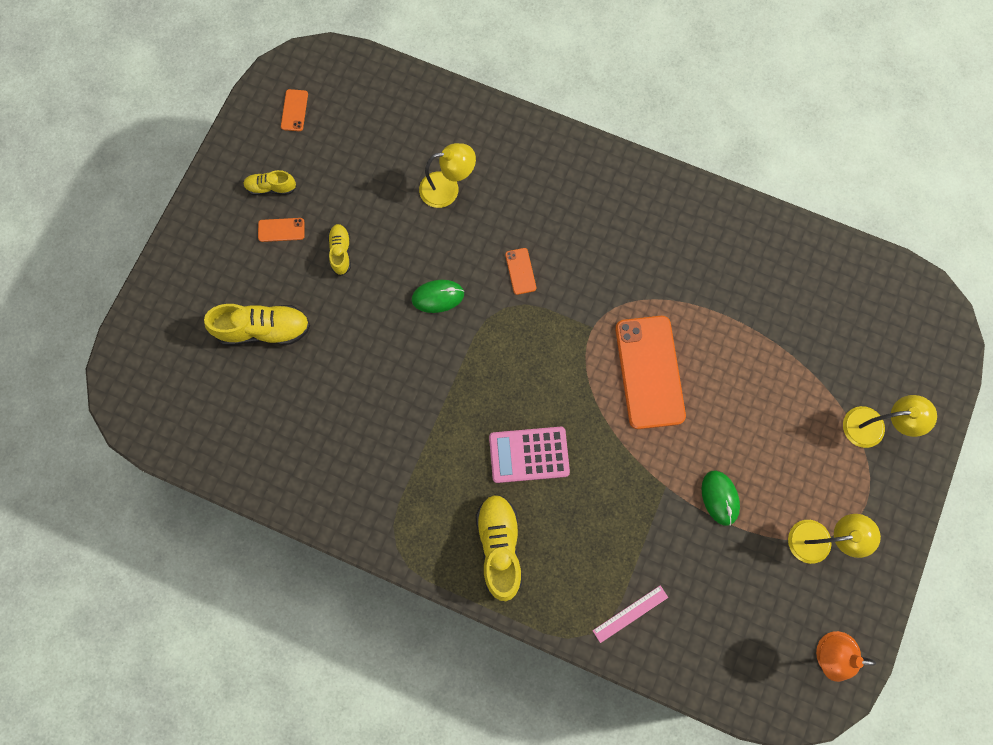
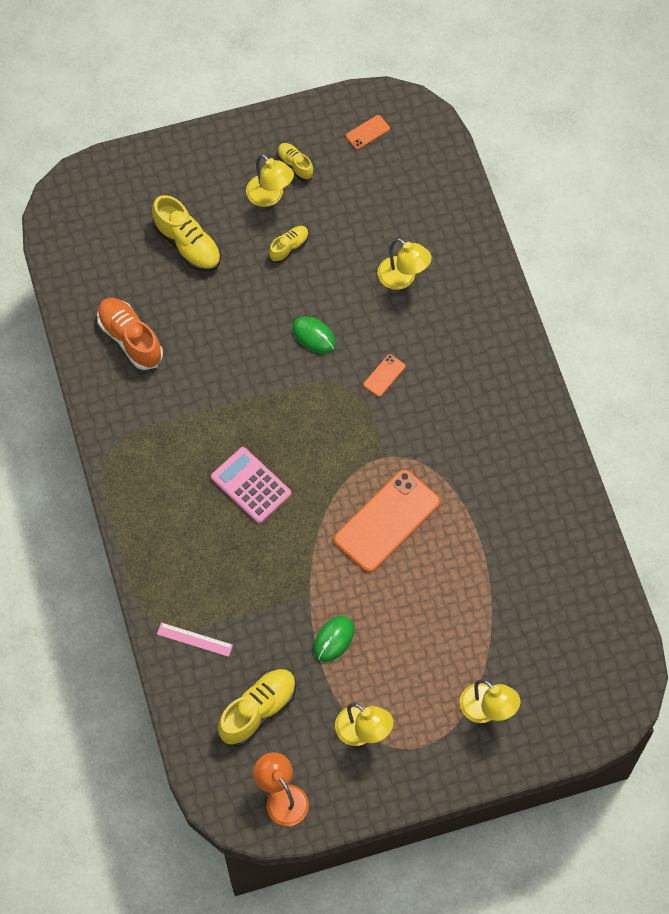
camera: 50 degrees right, 10 degrees down
(281, 230) = (270, 196): orange phone -> yellow lamp
(308, 446) = (130, 339): none -> orange shoe
(499, 546) = (168, 516): yellow shoe -> yellow shoe (258, 710)

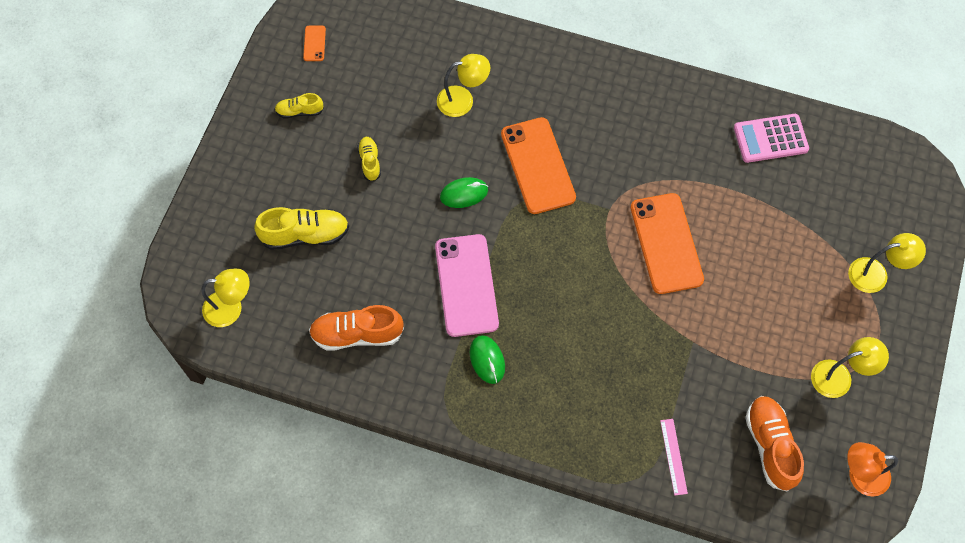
camera: 55 degrees left, 0 degrees up
(194, 639) = (673, 456): pink ruler -> pink ruler turned 60 degrees counterclockwise
(232, 390) = (466, 285): none -> pink phone
(251, 485) = (563, 324): pink calculator -> pink calculator (770, 139)
(258, 710) = (770, 446): yellow shoe -> orange shoe
(270, 196) = (312, 147): yellow lamp -> yellow lamp (231, 308)
(333, 639) = (744, 347): green mouse -> green mouse (487, 360)
(384, 375) = (537, 166): orange phone -> orange phone, size x2.34

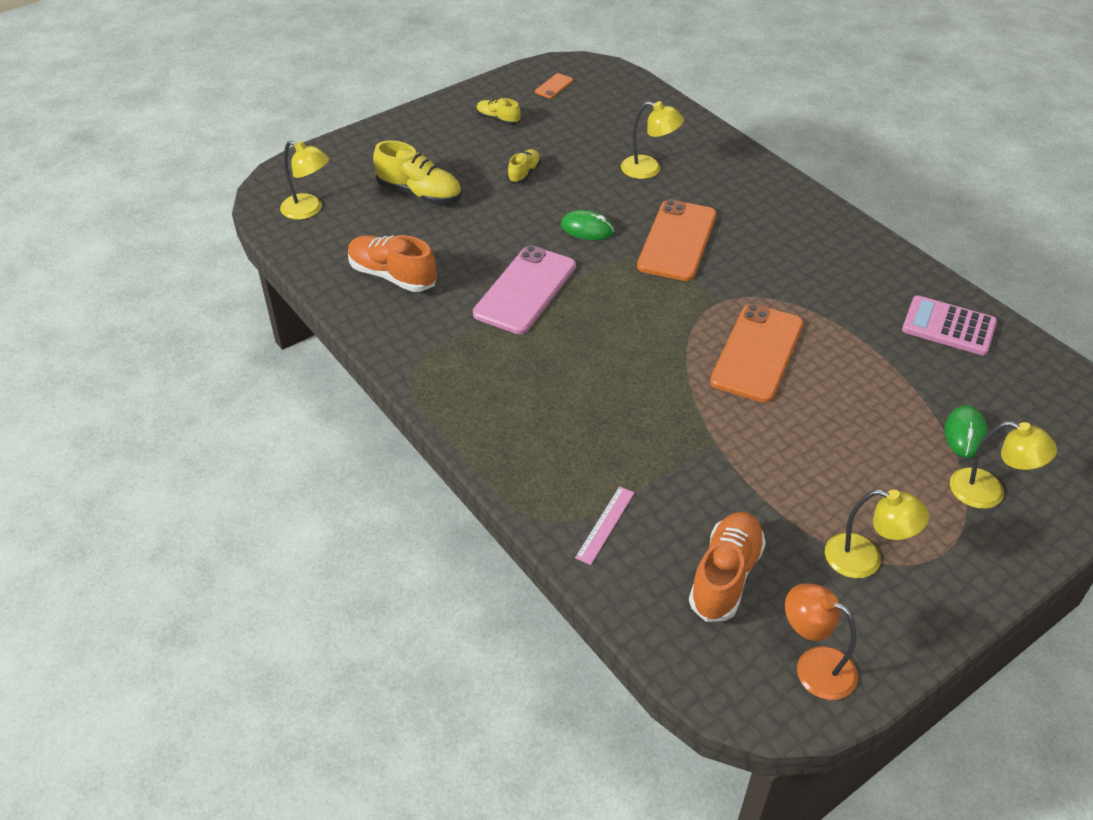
camera: 35 degrees right, 20 degrees down
(487, 360) = (490, 351): green mouse -> green mouse (965, 434)

